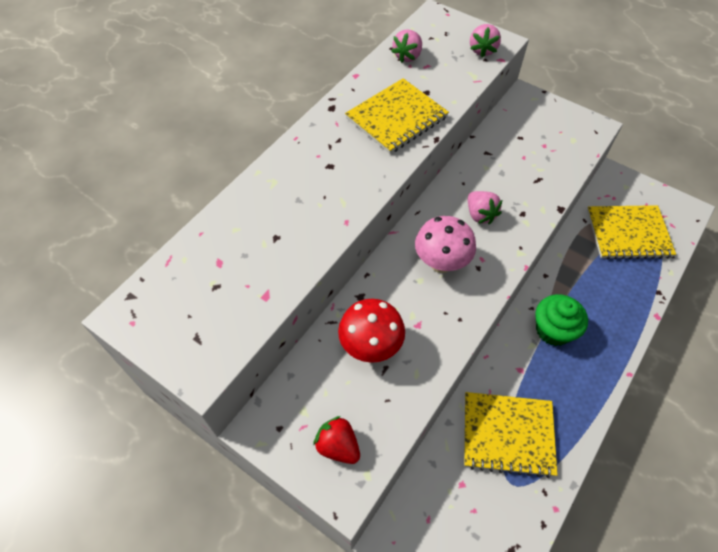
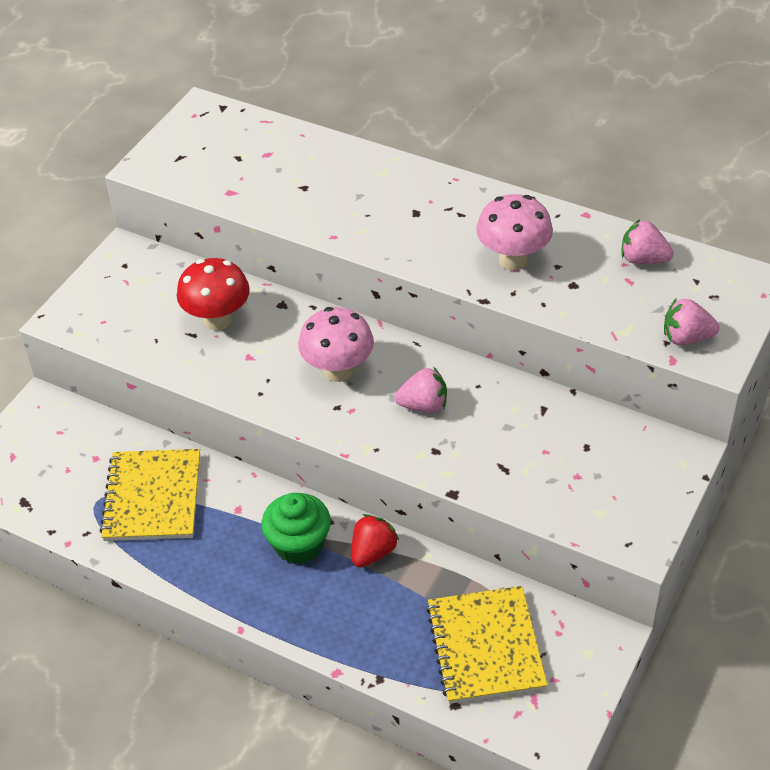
camera: 85 degrees right, 10 degrees down
(338, 446) = (106, 308): red strawberry -> red strawberry (373, 552)
(396, 118) = (513, 260): yellow notebook -> pink mushroom
(480, 215) = (423, 405): pink strawberry -> pink strawberry turned 150 degrees counterclockwise

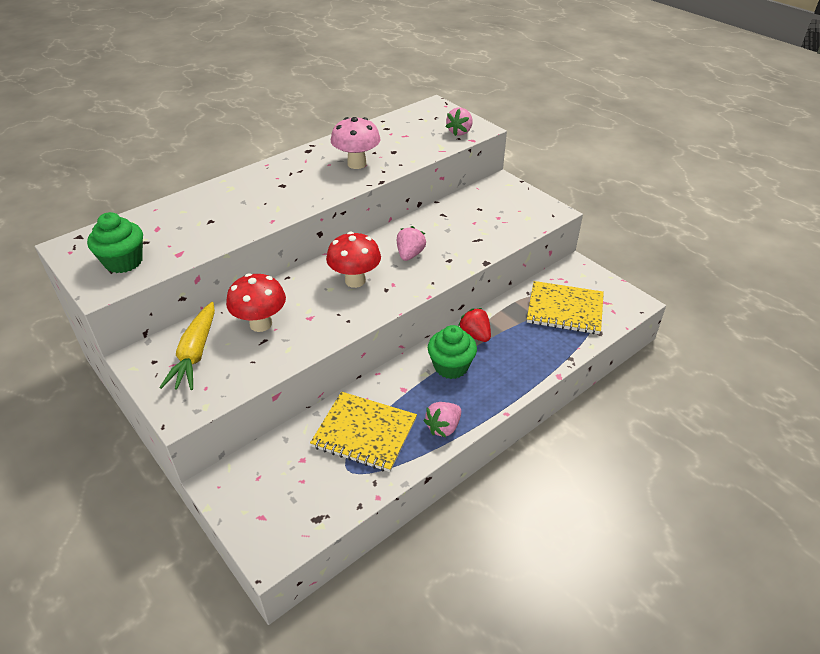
camera: 70 degrees left, 5 degrees down
(148, 290) = (195, 354): none -> yellow carrot
(196, 160) = (123, 262): none -> green cupcake
(338, 371) = (355, 281): pink mushroom -> red mushroom
(643, 259) = (392, 127): pink strawberry -> pink strawberry (443, 427)

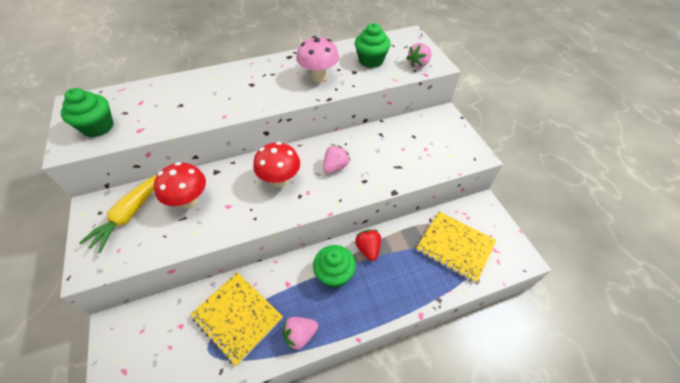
camera: 20 degrees right, 10 degrees up
(405, 138) = (371, 61): none -> green cupcake

